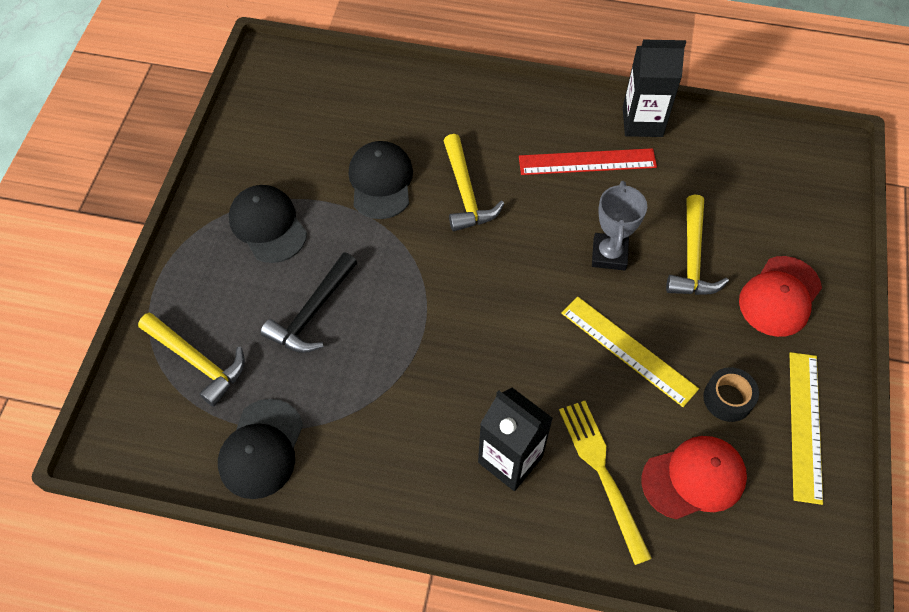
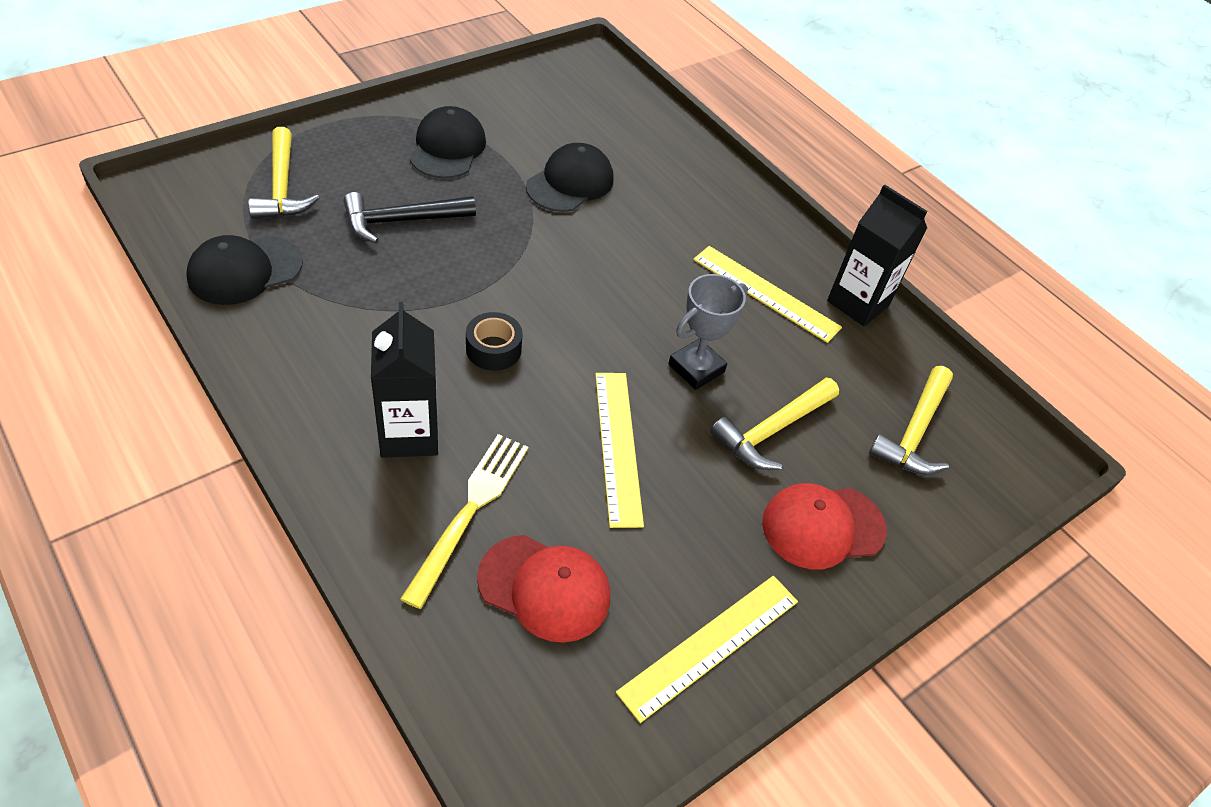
camera: 35 degrees right, 10 degrees down
(466, 193) = (629, 238): yellow hammer -> yellow hammer (914, 432)
(587, 162) = (765, 293): red ruler -> yellow ruler
(728, 399) = (661, 558): black tape -> black tape (493, 349)

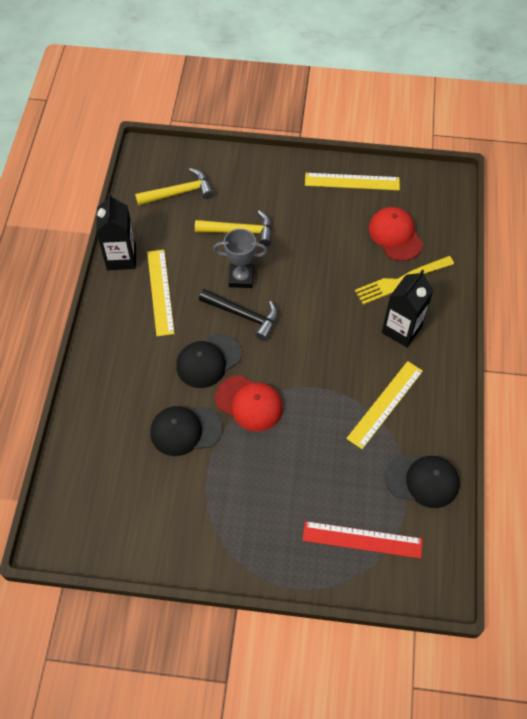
camera: 130 degrees left, 10 degrees up
(282, 187) = (362, 539): yellow hammer -> red ruler
(401, 221) = (310, 463): black hammer -> black hammer (243, 315)
(447, 148) = (234, 510): black cap -> black cap (208, 361)
(493, 349) = (328, 348): black tape -> none
(617, 446) = (314, 267): yellow ruler -> yellow ruler (385, 404)
(822, 526) = (265, 187): red cap -> red cap (249, 403)

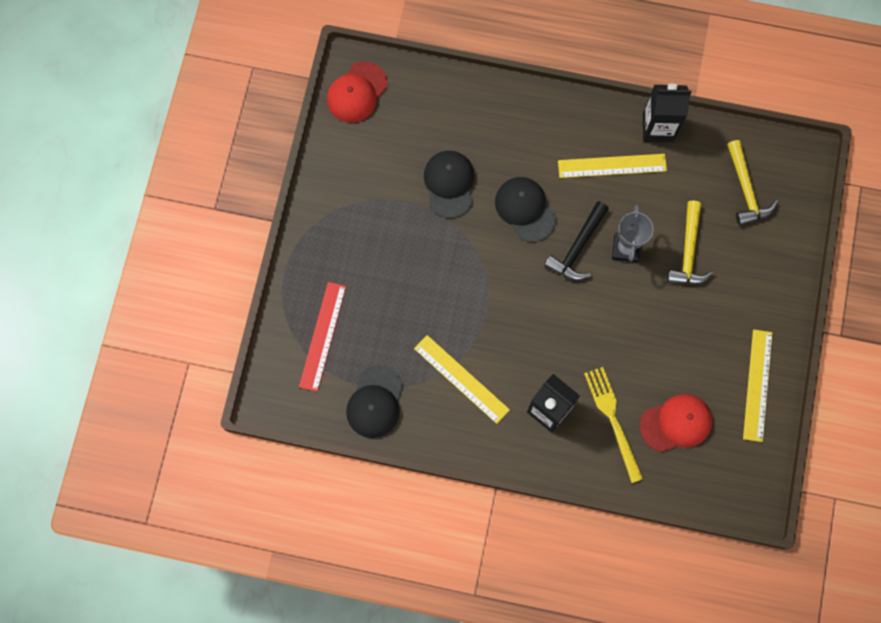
camera: 95 degrees right, 15 degrees up
(249, 403) = (473, 245): red cap -> red cap (357, 92)

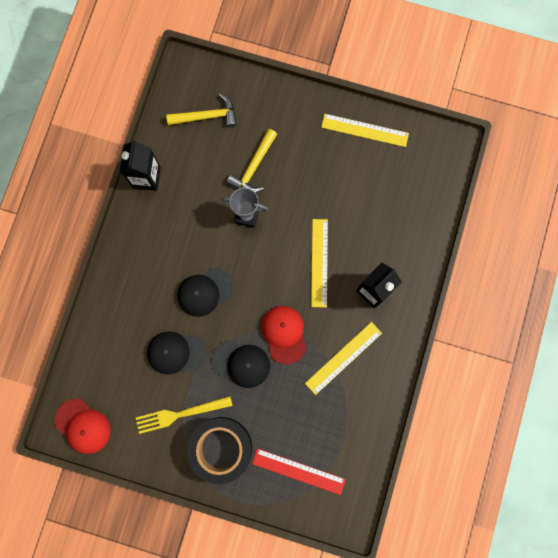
camera: 85 degrees left, 5 degrees up
(343, 246) = (221, 448): none -> black tape
(375, 402) = (357, 430): black cap -> black cap (241, 363)
(577, 248) = (242, 253): black hammer -> none
(612, 166) = (175, 217): yellow ruler -> yellow ruler (319, 262)
(613, 420) = (385, 242): yellow fork -> yellow fork (180, 414)
(676, 423) = (390, 194): red cap -> red cap (284, 334)
(688, 252) = (254, 167): yellow hammer -> yellow hammer turned 105 degrees clockwise

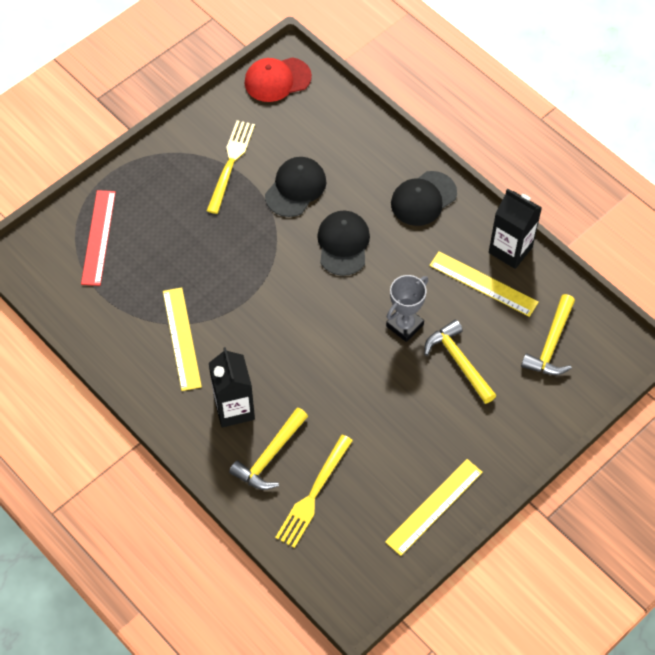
camera: 120 degrees right, 20 degrees down
(221, 448) = (171, 182): black tape -> none
(241, 363) = (243, 240): black cap -> black cap (423, 199)
(284, 334) = (247, 295): red cap -> none
(298, 471) = (99, 237): red ruler -> red ruler turned 45 degrees counterclockwise
(319, 262) = (302, 370): yellow ruler -> yellow ruler (483, 284)
(392, 248) = (270, 456): none -> yellow hammer
(401, 206) = (313, 494): none -> yellow fork

